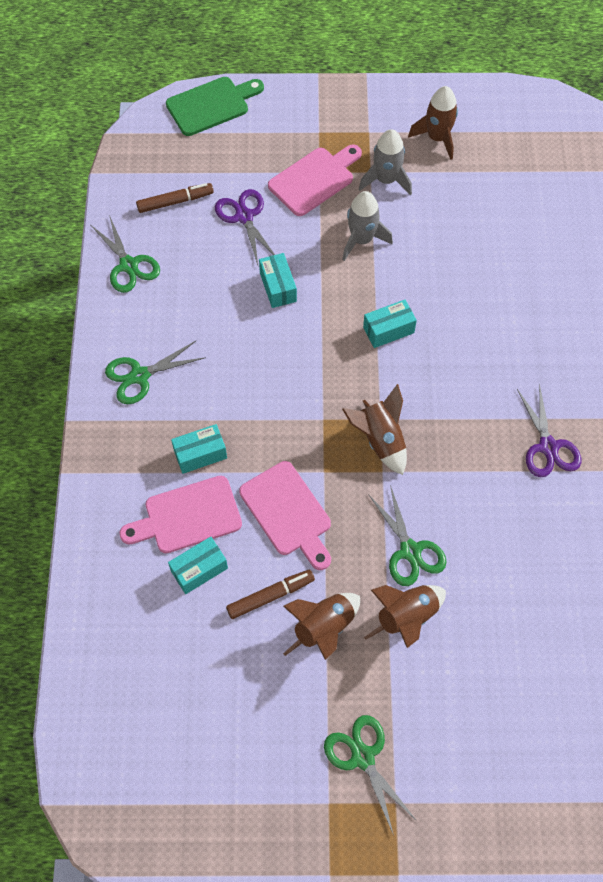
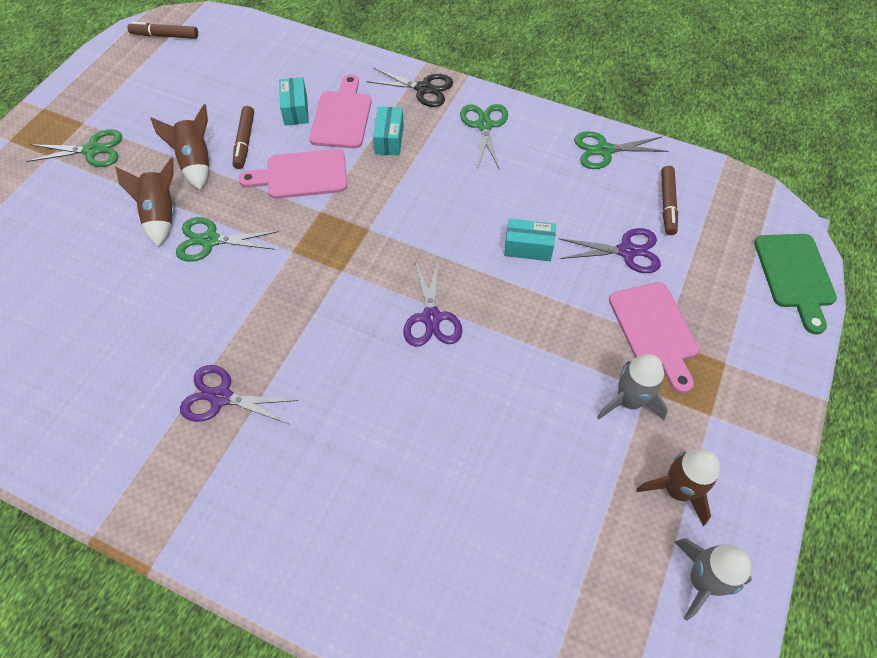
camera: 115 degrees right, 5 degrees down
(108, 455) = (423, 89): none -> black scissors
(137, 811) = (165, 36): none -> brown marker
(361, 240) = (554, 341): grey rocket -> grey rocket (702, 580)
(380, 439) = (322, 262): brown rocket -> none
(388, 330) = (431, 318): turquoise box -> purple scissors

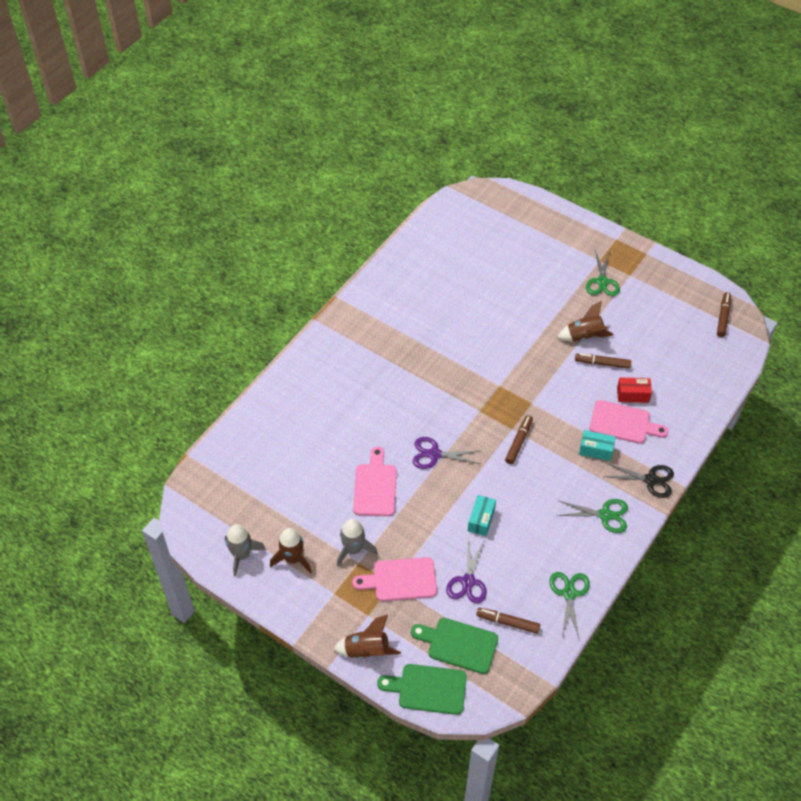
camera: 100 degrees right, 5 degrees down
(161, 215) = (539, 319): brown rocket -> brown rocket (367, 650)
(210, 240) = (515, 343): green scissors -> none
(221, 397) = (401, 347): purple scissors -> none
(295, 110) = (632, 395): turquoise box -> red box
(301, 175) = (566, 394): pink cutting board -> pink cutting board (375, 486)
(390, 219) = (518, 442): none -> brown marker
(423, 89) = (651, 480): black scissors -> black scissors turned 105 degrees counterclockwise
(720, 251) = (458, 644): none -> green cutting board

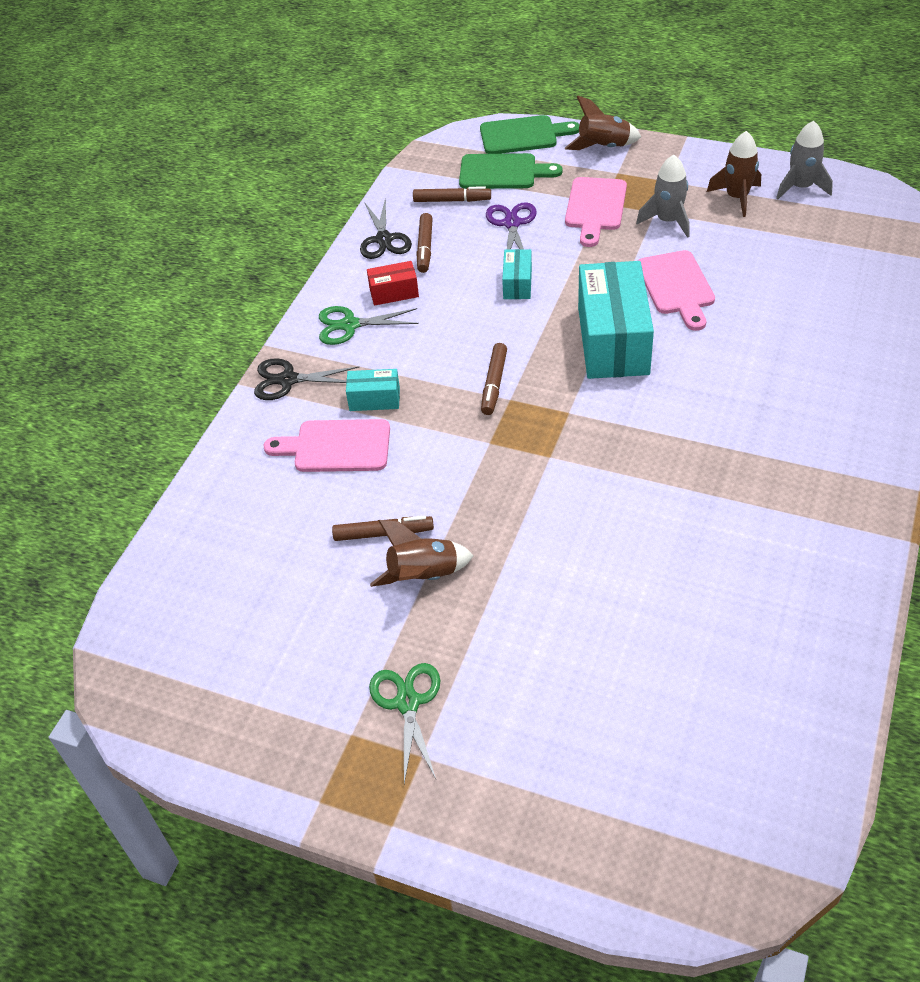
camera: 170 degrees right, 5 degrees down
(400, 580) = (595, 208): pink cutting board -> pink cutting board turned 120 degrees clockwise
(434, 454) = (613, 341): purple scissors -> turquoise box
(569, 593) = (384, 239): green scissors -> black scissors
(632, 395) = (325, 493): red box -> red box (394, 293)
(723, 317) = (158, 681): brown marker -> brown marker (425, 248)

